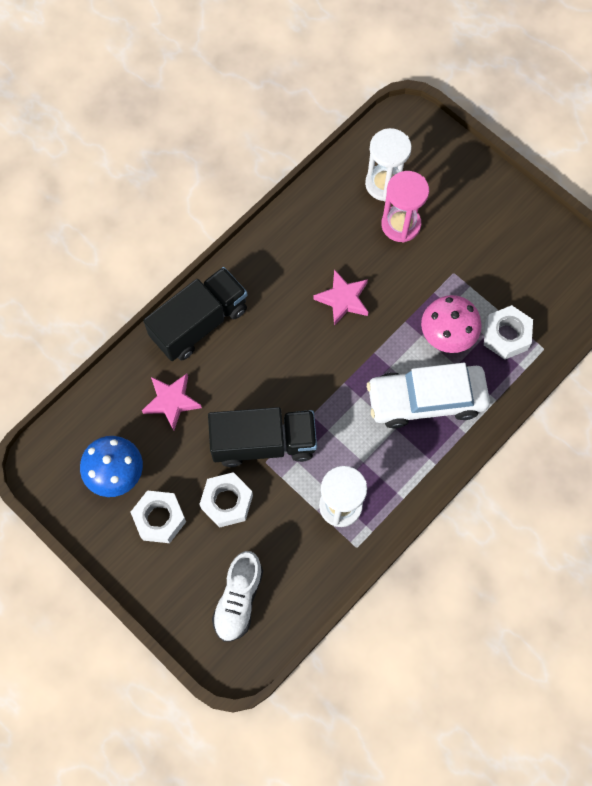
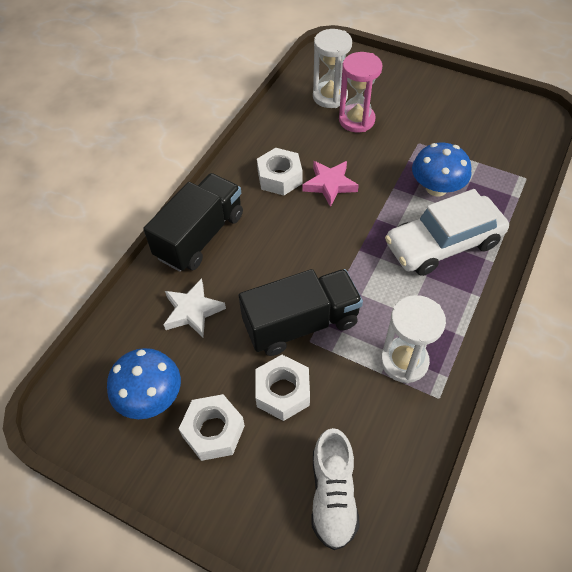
camera: 15 degrees left, 15 degrees down
(171, 401) = (192, 311): pink star -> white star
(447, 334) = (436, 188): pink mushroom -> blue mushroom
(506, 336) = (488, 176): white nut -> white nut (280, 177)

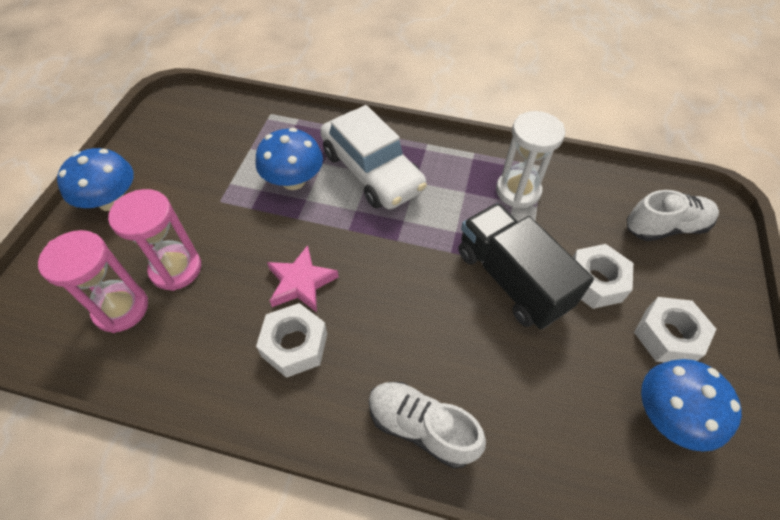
camera: 105 degrees left, 0 degrees up
(192, 311) = (540, 401): white star -> none
(200, 236) = (421, 427): black truck -> white shoe
(330, 96) = (121, 309): white hourglass -> pink hourglass
(425, 86) = (111, 201): none -> blue mushroom

